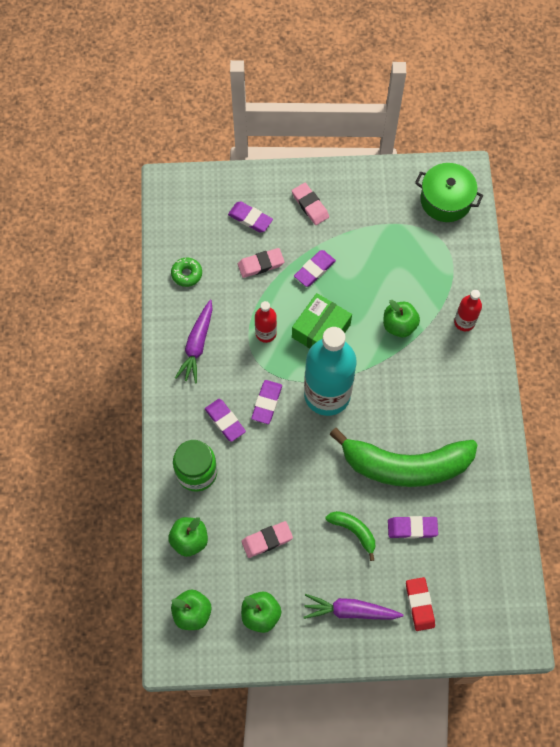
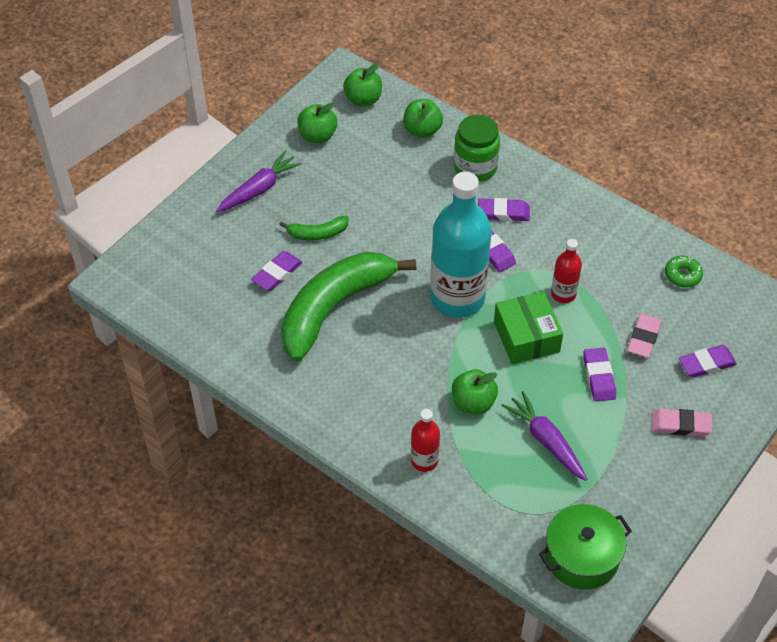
camera: 130 degrees right, 15 degrees down
(197, 345) = (597, 238): purple carrot -> purple carrot (546, 441)
(267, 540) = (371, 175): pink eraser -> none
(419, 604) = (213, 234): red eraser -> none

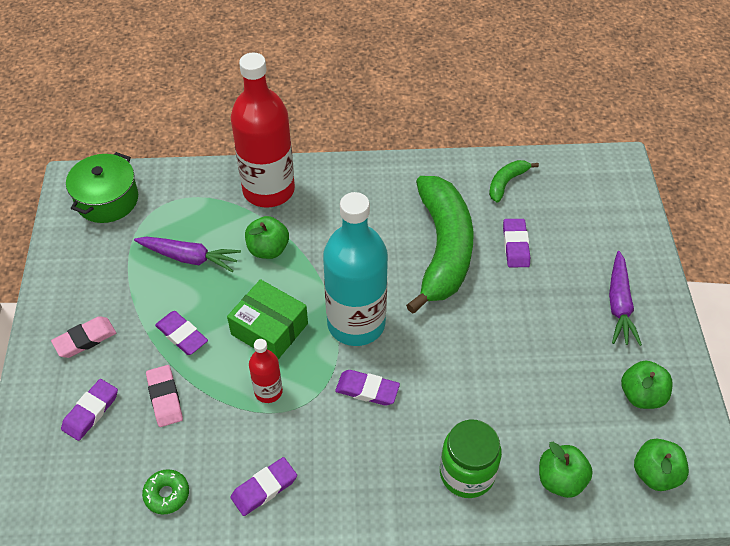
camera: 140 degrees right, 0 degrees up
(317, 233) = (526, 299): green banana -> green banana (506, 183)
(424, 460) = (268, 190): red bottle -> red bottle, size x2.16
(503, 212) = (393, 439): purple eraser -> purple eraser (264, 488)

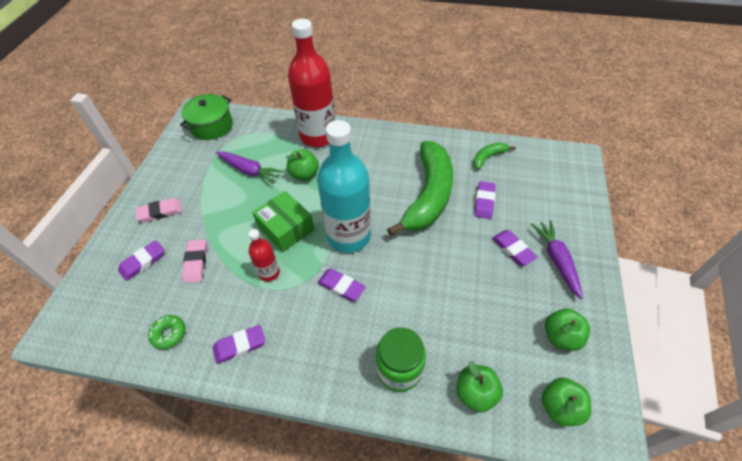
camera: 15 degrees right, 0 degrees up
(182, 335) = (224, 221): purple eraser -> purple eraser (513, 249)
(619, 305) = (557, 260): purple carrot -> purple carrot turned 150 degrees clockwise

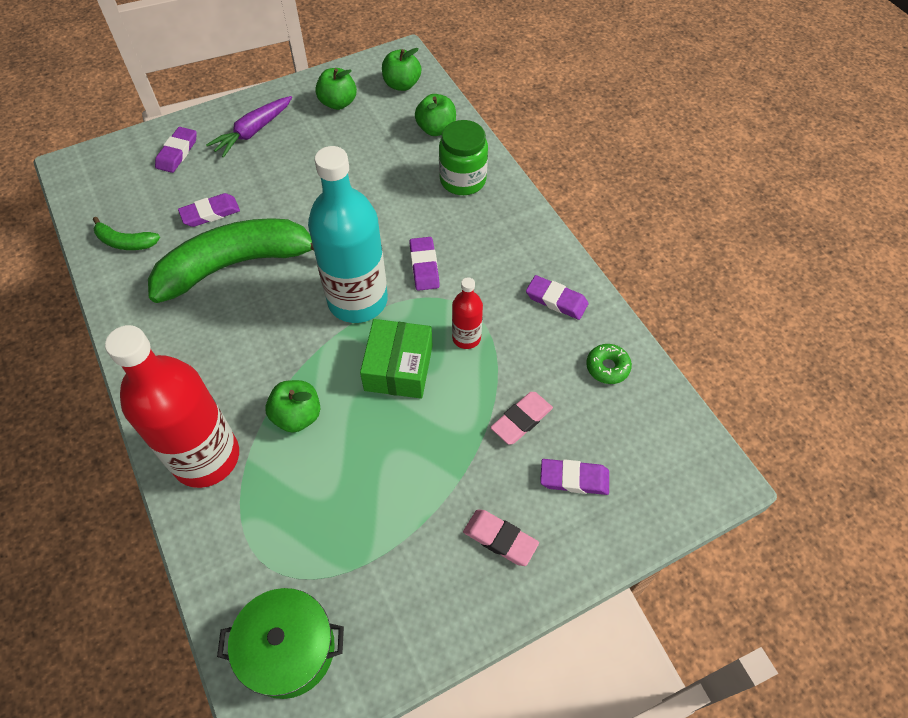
camera: 130 degrees left, 5 degrees up
(249, 171) = (342, 491): purple carrot -> none
(513, 249) = (264, 165): purple eraser -> purple eraser (177, 152)

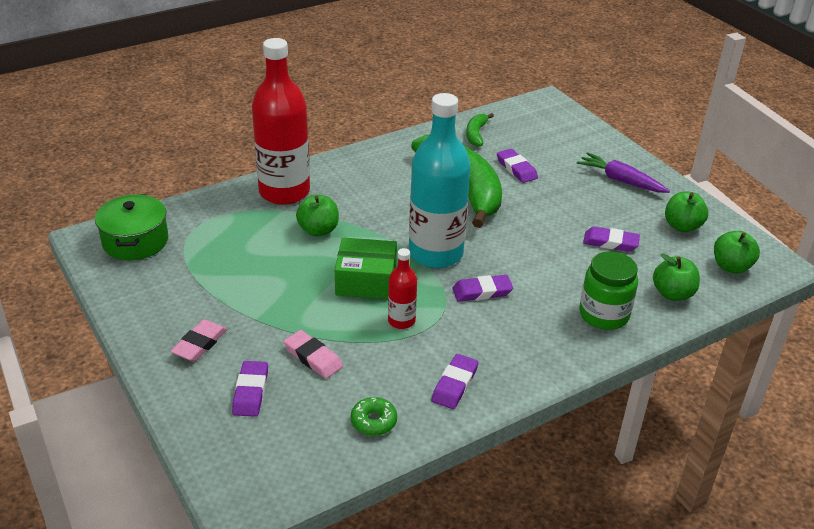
camera: 85 degrees right, 20 degrees down
(177, 152) = (580, 145): purple eraser -> purple eraser (610, 242)

